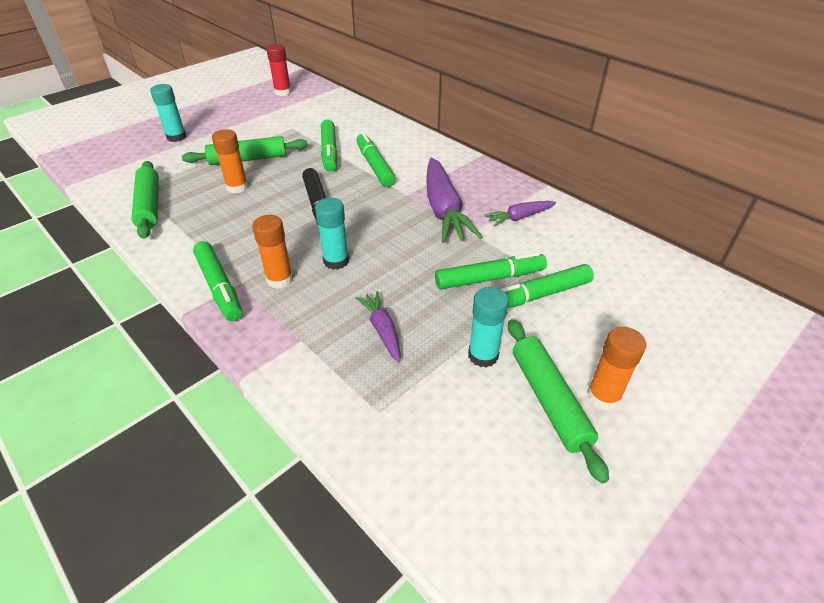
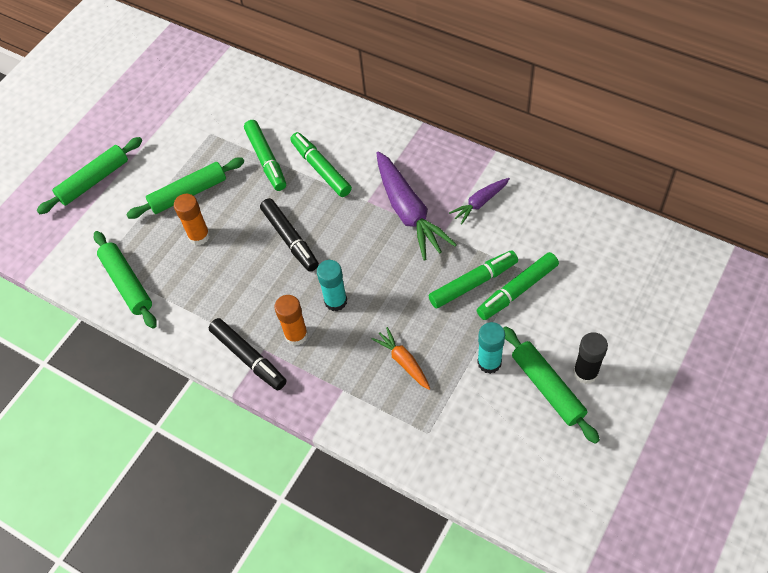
camera: 10 degrees left, 15 degrees up
(176, 137) = (94, 180): turquoise glue stick -> green rolling pin
(219, 287) = (248, 358): green marker -> black marker
(283, 92) = (169, 74): red glue stick -> none
(382, 330) = (403, 361): purple carrot -> orange carrot
(603, 396) = (585, 372): orange glue stick -> black glue stick

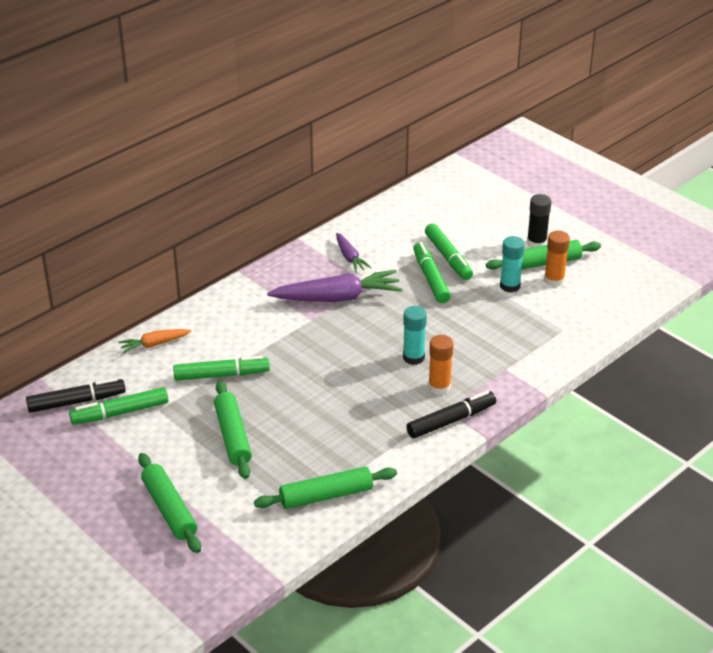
camera: 80 degrees left, 20 degrees down
(199, 236) = (293, 435): orange glue stick -> orange glue stick (554, 280)
(290, 239) = (329, 374): black marker -> black marker (76, 402)
(321, 169) = (256, 341): green marker -> green marker (120, 413)
(403, 361) = (491, 330): orange carrot -> orange carrot (154, 344)

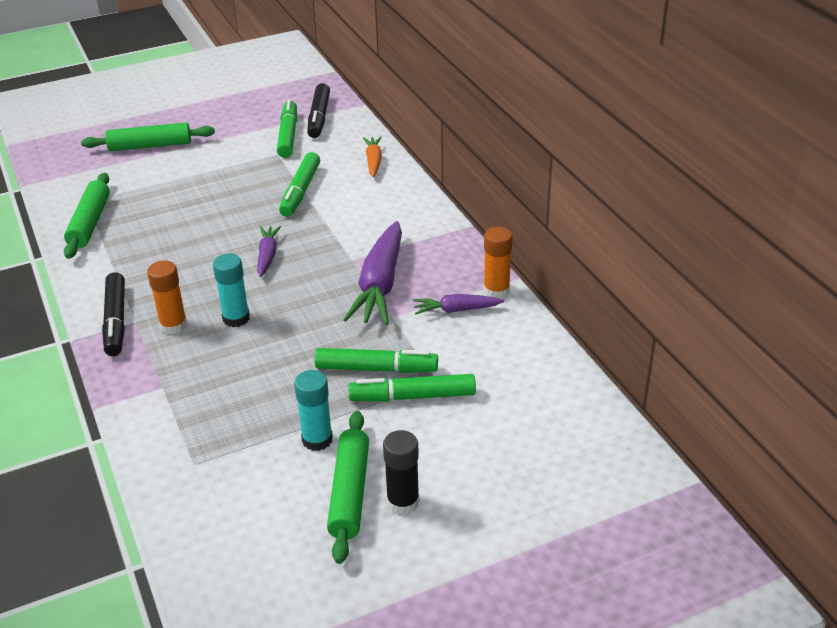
camera: 110 degrees right, 0 degrees up
(233, 436) = (210, 186): green rolling pin -> none
(327, 365) = (267, 256): none -> purple carrot
(554, 280) = (303, 491): orange glue stick -> orange glue stick (496, 291)

